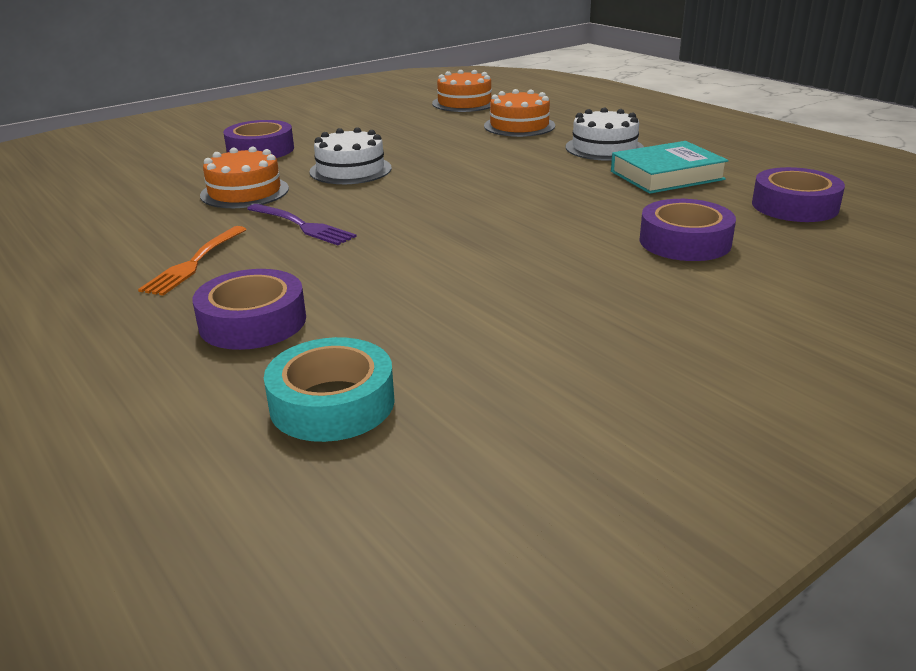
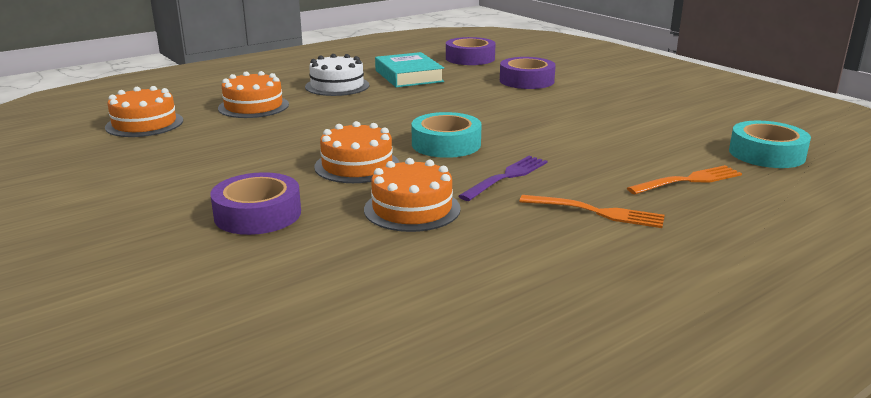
camera: 90 degrees left, 5 degrees down
(253, 322) = (688, 180): purple tape -> orange fork
(350, 170) = (357, 165): white cake -> orange cake
(403, 200) = (446, 144): none -> turquoise tape

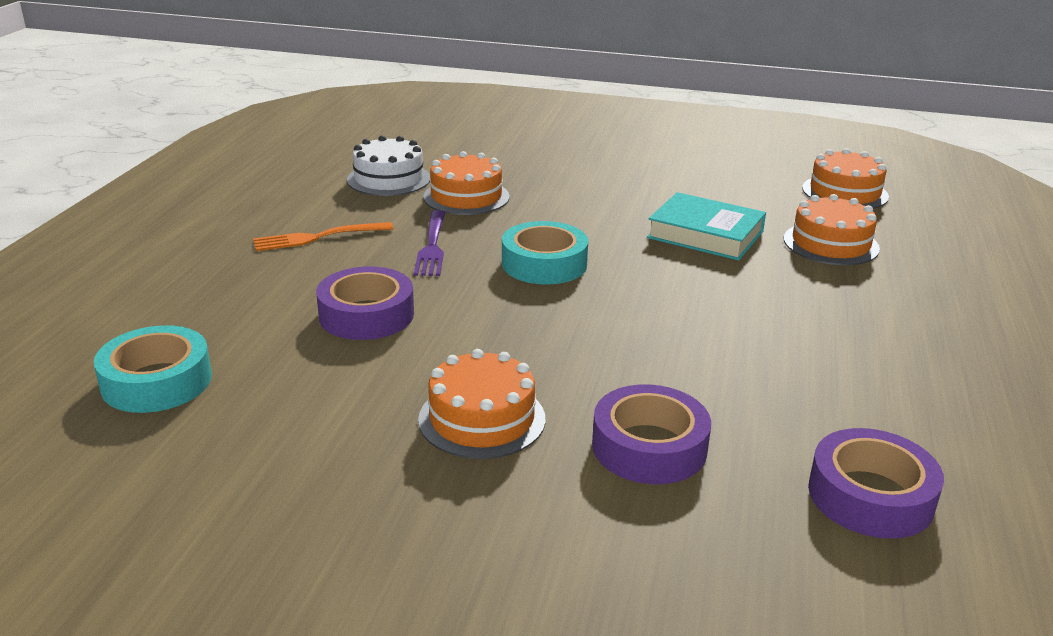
camera: 140 degrees right, 5 degrees up
(258, 214) = (561, 163): purple tape -> purple tape (366, 315)
(337, 86) = (851, 312): white cake -> white cake (389, 179)
(357, 165) = (576, 215): orange cake -> orange cake (482, 419)
(408, 76) = (829, 377): turquoise book -> turquoise book (705, 234)
(688, 180) = (248, 300): orange fork -> none

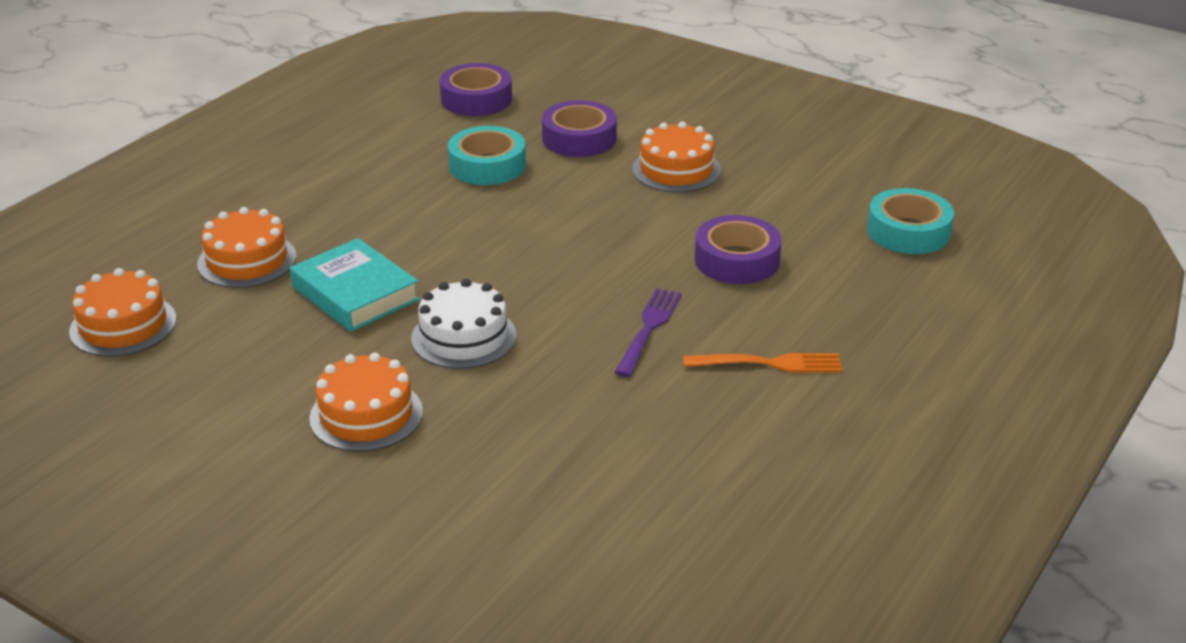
camera: 160 degrees left, 5 degrees up
(389, 179) = (660, 459): white cake -> white cake (463, 337)
(466, 197) = (574, 402): orange cake -> orange cake (366, 415)
(544, 264) = (548, 286): turquoise tape -> turquoise tape (487, 165)

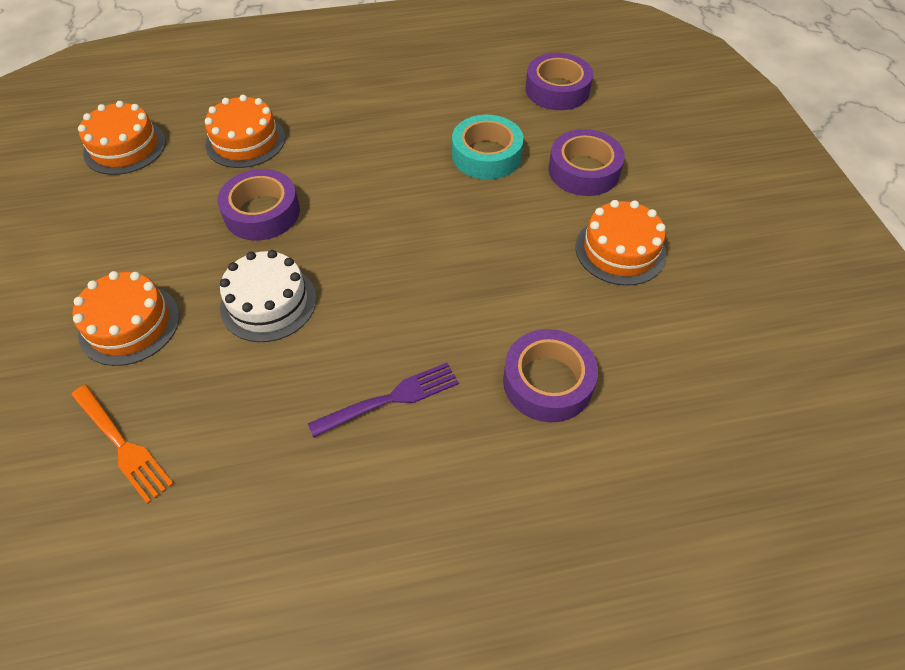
camera: 45 degrees right, 20 degrees up
(355, 293) = (262, 212): turquoise book -> purple tape
(769, 363) = (428, 519): orange fork -> orange fork (122, 445)
(908, 231) = (747, 471): turquoise tape -> none

